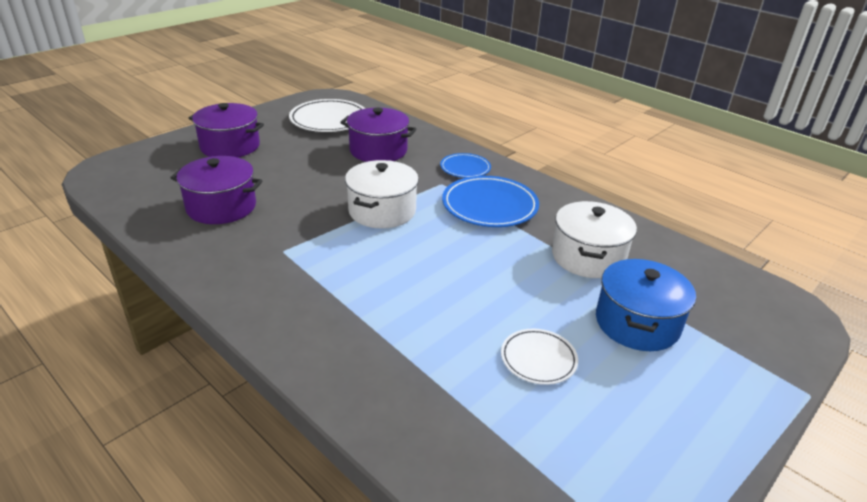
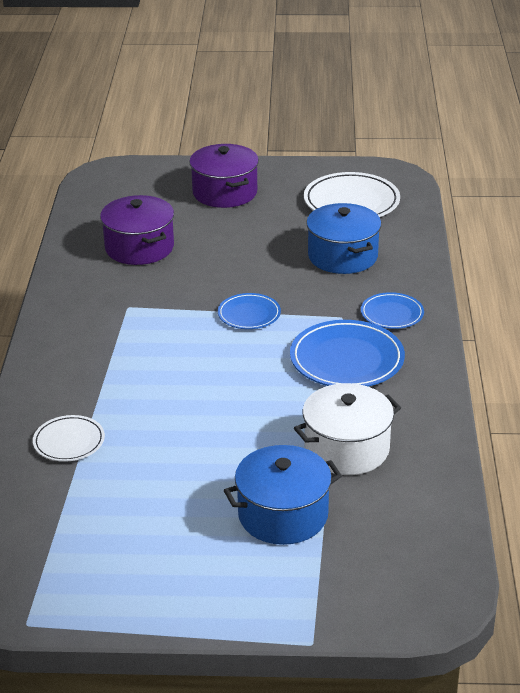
camera: 50 degrees right, 0 degrees up
(378, 150) = (342, 256): purple pot -> blue pot
(382, 211) = (249, 314): white pot -> blue plate
(538, 359) = (166, 484): white plate -> white plate (69, 442)

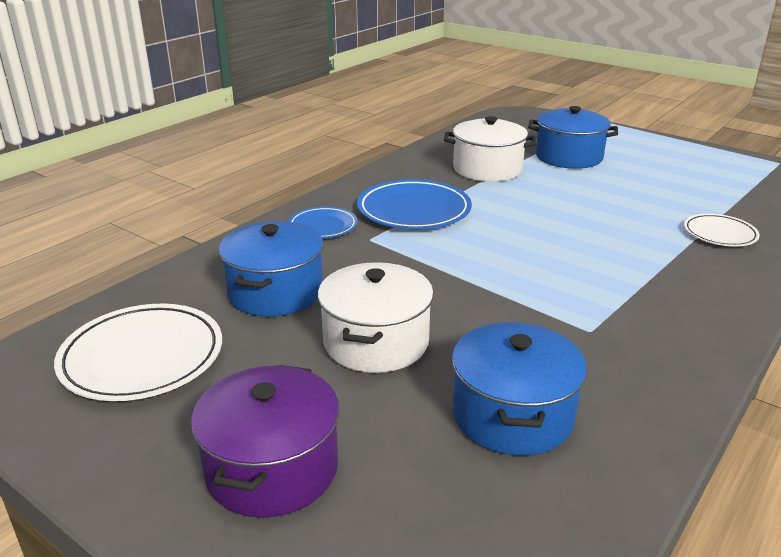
camera: 145 degrees left, 5 degrees down
(139, 247) = (512, 415): purple pot -> blue pot
(245, 253) = (376, 342): none -> white pot
(249, 314) = (456, 272): blue plate -> none

